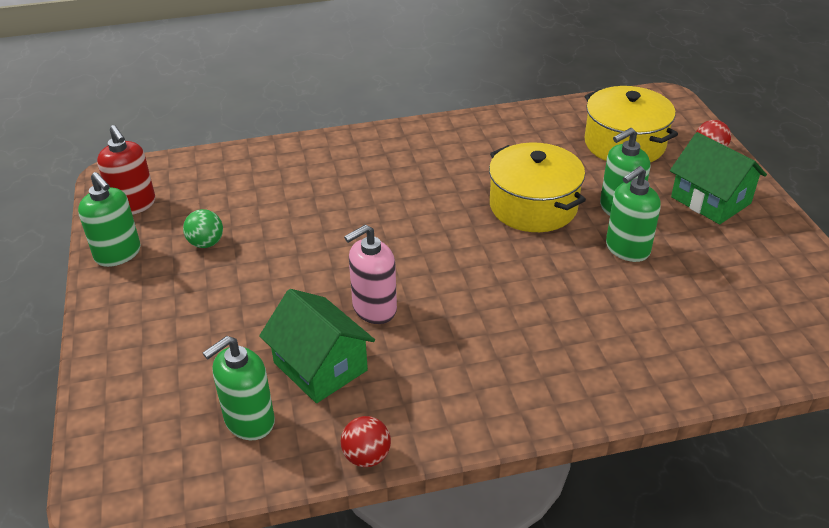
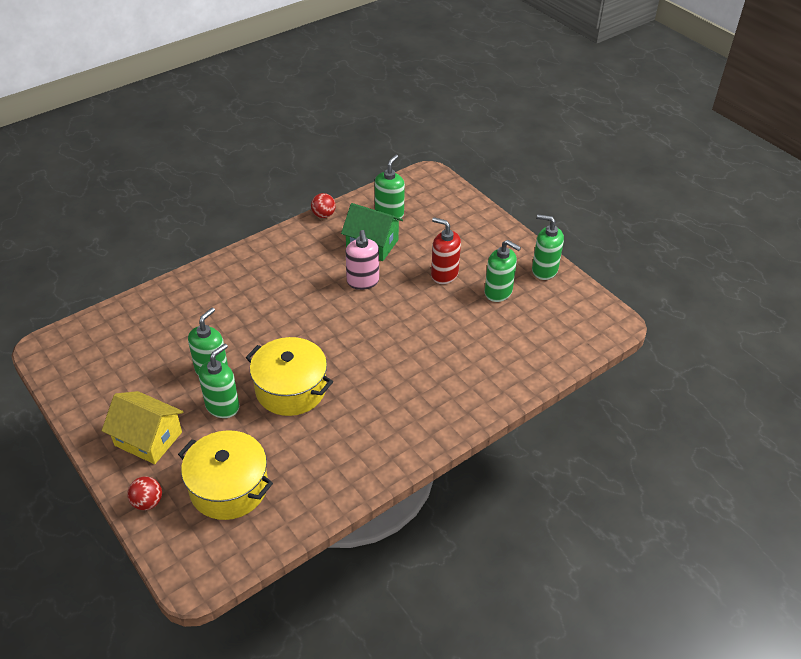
camera: 155 degrees right, 5 degrees up
(134, 205) = (574, 304): red soap dispenser -> red soap dispenser (444, 274)
(206, 243) = (498, 292): green ball -> green soap dispenser
(374, 309) = (363, 281): pink soap dispenser -> pink soap dispenser turned 135 degrees clockwise
(710, 200) = (148, 439): green house -> yellow house

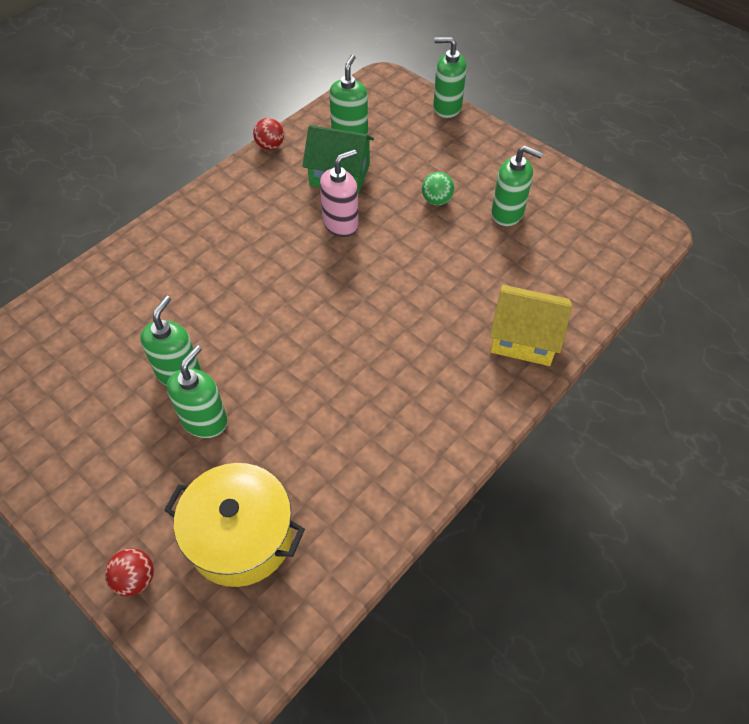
camera: 10 degrees left, 10 degrees up
(148, 439) = (116, 485): yellow house -> yellow house (524, 338)
(291, 389) = (288, 382): yellow pot -> none
(363, 281) = (341, 224): pink soap dispenser -> pink soap dispenser turned 105 degrees counterclockwise
(444, 274) = (437, 200): red soap dispenser -> green ball
(544, 270) = (552, 178): green soap dispenser -> green soap dispenser (447, 107)

